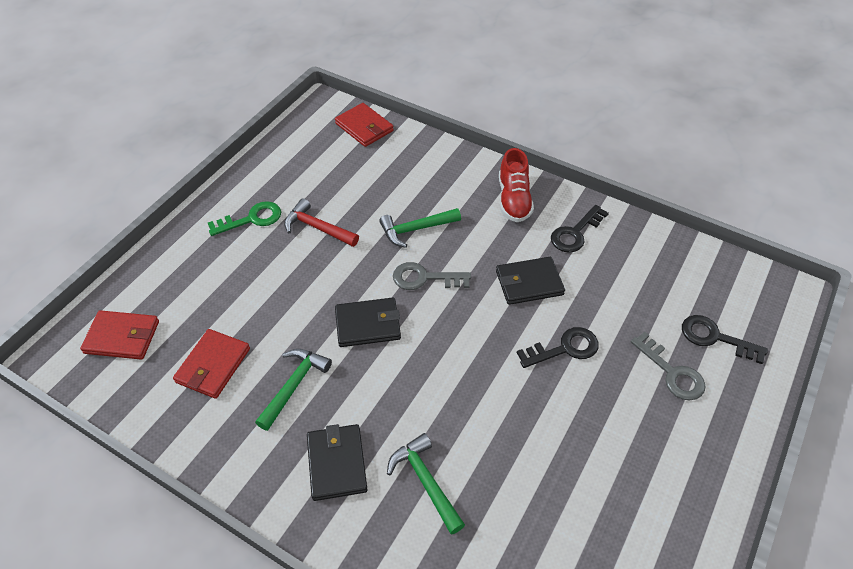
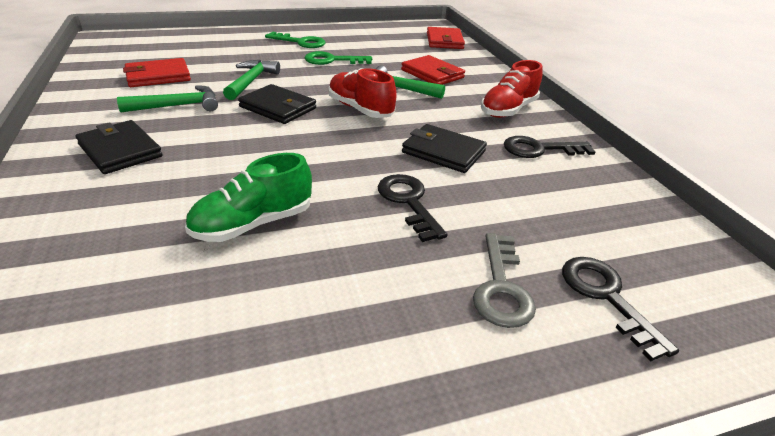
camera: 40 degrees right, 15 degrees down
(122, 337) = (144, 47): red wallet -> red wallet (432, 74)
(317, 228) = (332, 60): red hammer -> green key
(337, 463) = (120, 150): black wallet -> black wallet turned 75 degrees counterclockwise
(424, 278) = (360, 109): grey key -> red shoe
(425, 481) = (147, 197): green hammer -> green hammer (251, 81)
(513, 442) = (253, 224): none -> green shoe
(565, 348) = (408, 202): black key -> black key turned 135 degrees counterclockwise

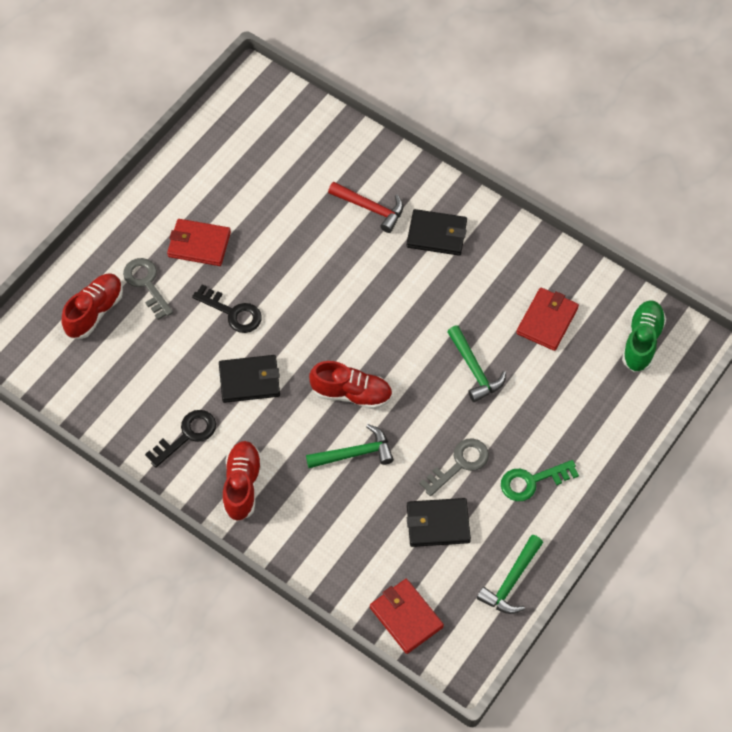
camera: 145 degrees right, 25 degrees up
(130, 203) = (370, 208): none -> red hammer
(178, 106) = (474, 297): green hammer -> green hammer (511, 581)
(253, 224) = (295, 239): green shoe -> green shoe (642, 341)
(278, 108) = (409, 349): black wallet -> black wallet (438, 524)
(332, 60) = (460, 464): green key -> grey key
(432, 74) = (351, 510): red wallet -> red wallet (199, 244)
(606, 297) = (95, 312): black key -> red shoe

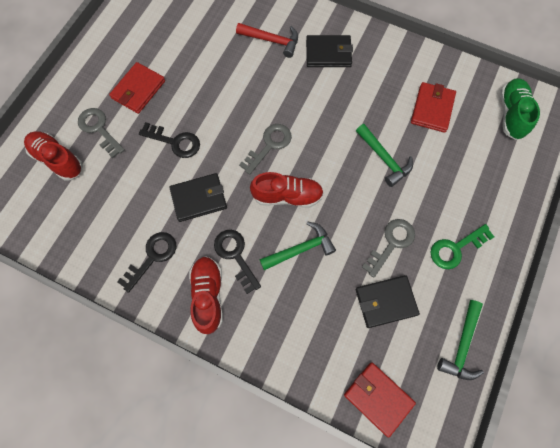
camera: 10 degrees left, 10 degrees up
(95, 312) = (58, 159): red shoe -> red shoe turned 75 degrees counterclockwise
(199, 244) = (138, 90): red wallet -> red wallet turned 60 degrees counterclockwise
(280, 448) = (235, 255): none -> black key
(342, 333) = (269, 145): none -> grey key

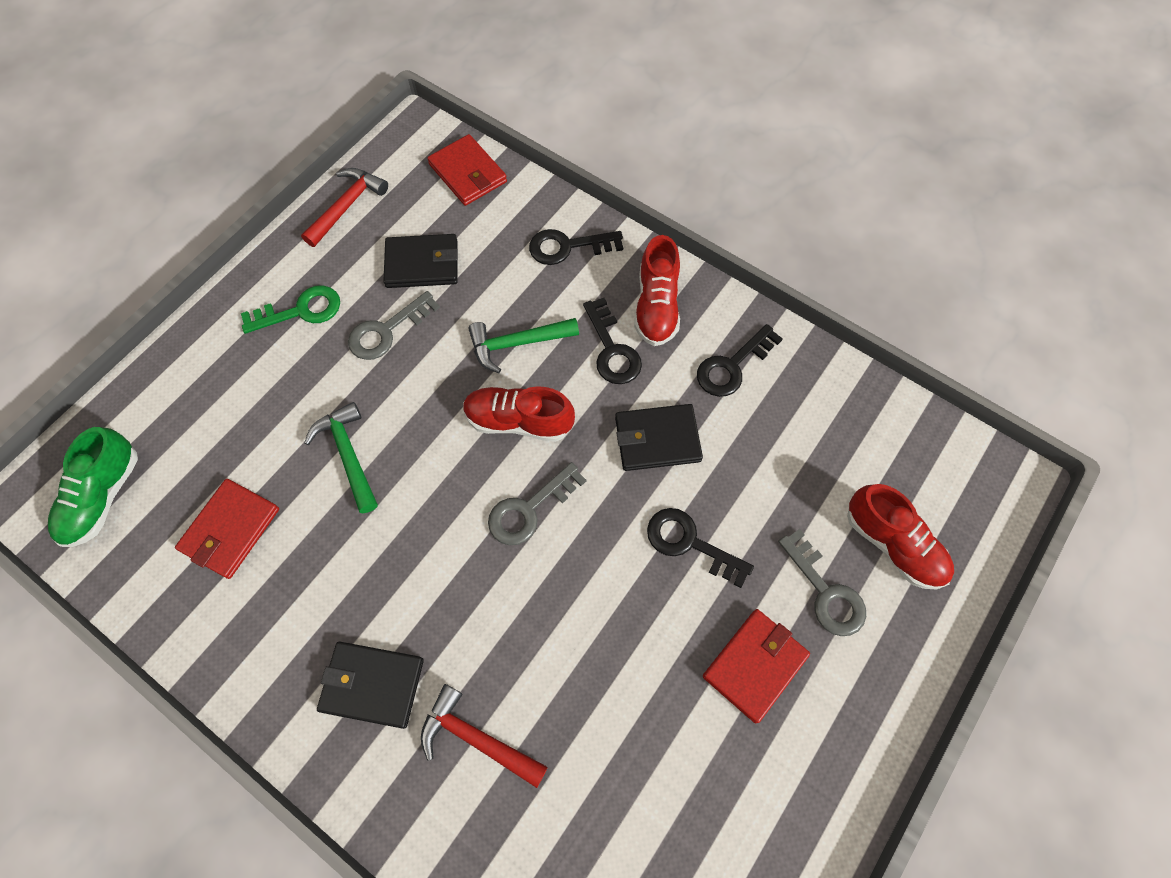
camera: 170 degrees left, 5 degrees down
(281, 337) = (567, 247): none -> black key
(462, 345) = (347, 206): green hammer -> red hammer

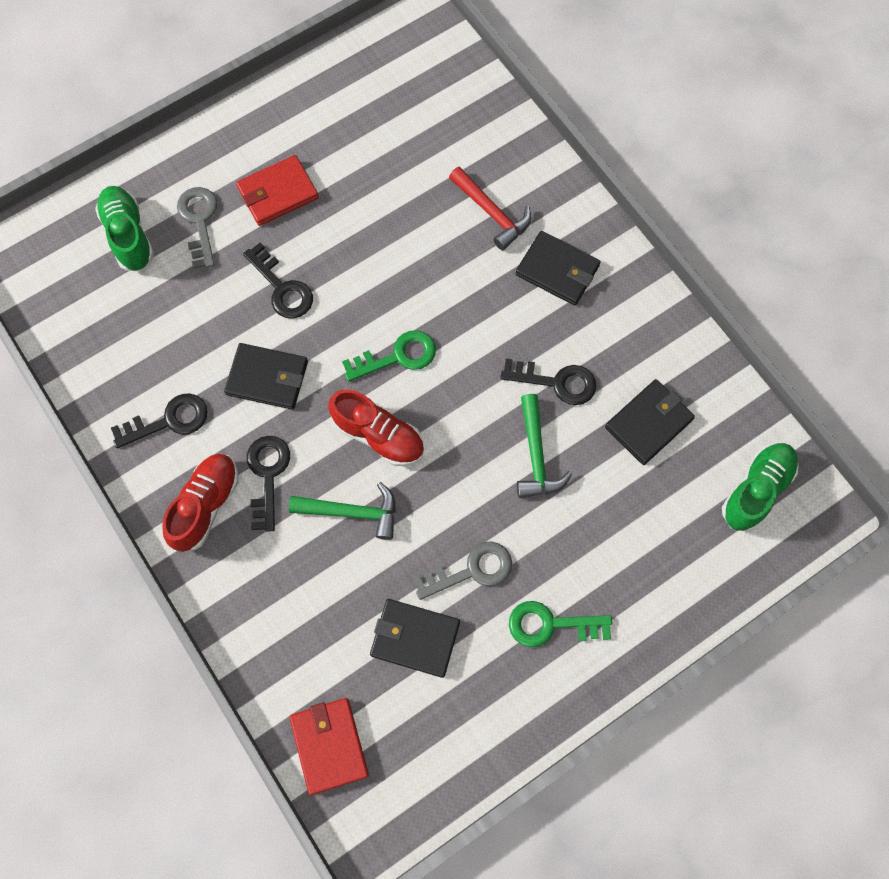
camera: 160 degrees left, 5 degrees up
(230, 530) = (648, 423): red wallet -> black wallet
(347, 206) = (474, 747): red hammer -> none
(529, 509) = (398, 356): grey key -> green key
(567, 247) = (261, 605): black key -> black key (556, 382)
(893, 544) = (129, 235): red shoe -> green shoe

